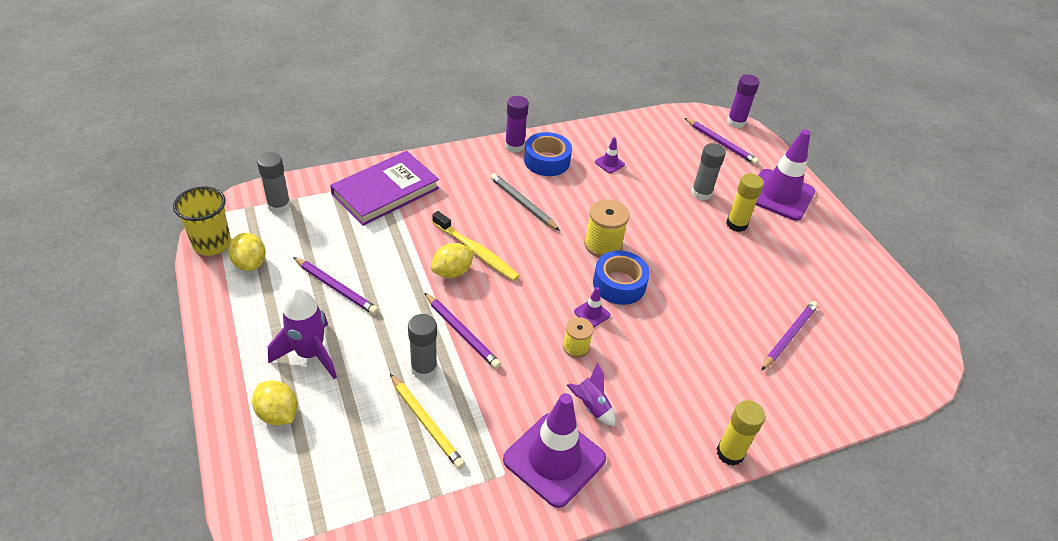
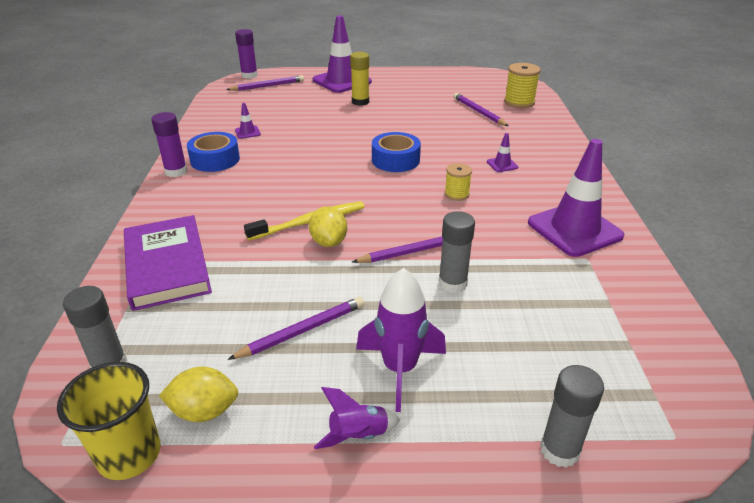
camera: 65 degrees left, 10 degrees down
(278, 414) = (485, 412): yellow lemon -> none
(426, 423) = (522, 294): yellow pencil -> none
(522, 203) = (262, 184): grey pencil -> none
(591, 406) = (522, 201): purple rocket -> purple rocket (358, 436)
(592, 313) = (422, 179): purple traffic cone -> purple traffic cone (502, 164)
(603, 244) = (345, 157): yellow spool -> yellow spool (519, 102)
(701, 193) = (317, 106): grey glue stick -> grey glue stick (559, 450)
(730, 453) = (577, 156): yellow glue stick -> none

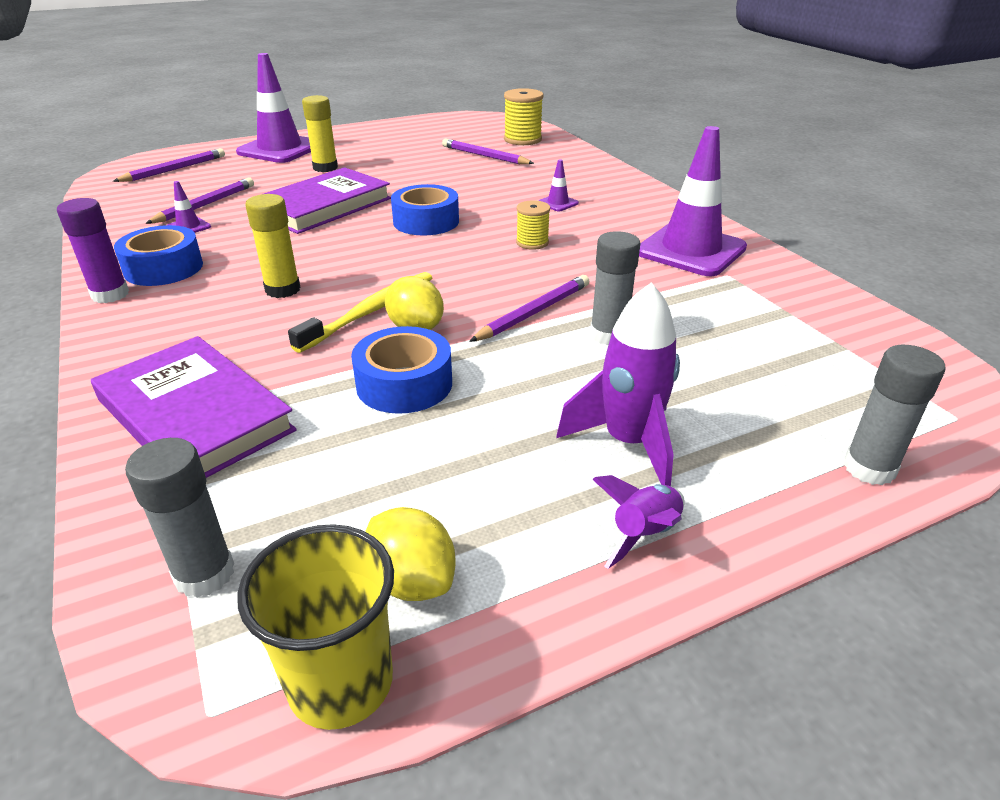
camera: 25 degrees left, 0 degrees up
(204, 411) = (411, 581): yellow lemon -> yellow lemon turned 75 degrees clockwise
(249, 75) = (135, 161): purple glue stick -> none
(270, 192) = (283, 289): none -> yellow glue stick
(293, 280) = (404, 384): none -> blue tape
(302, 330) = (468, 438): purple pencil -> purple pencil (205, 204)
(337, 133) = (323, 206): none -> purple book

